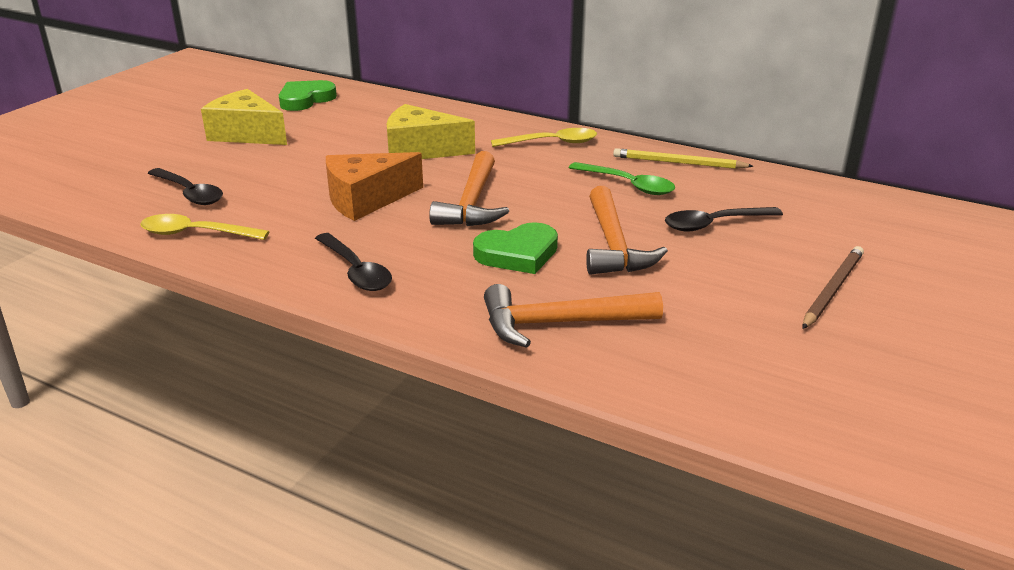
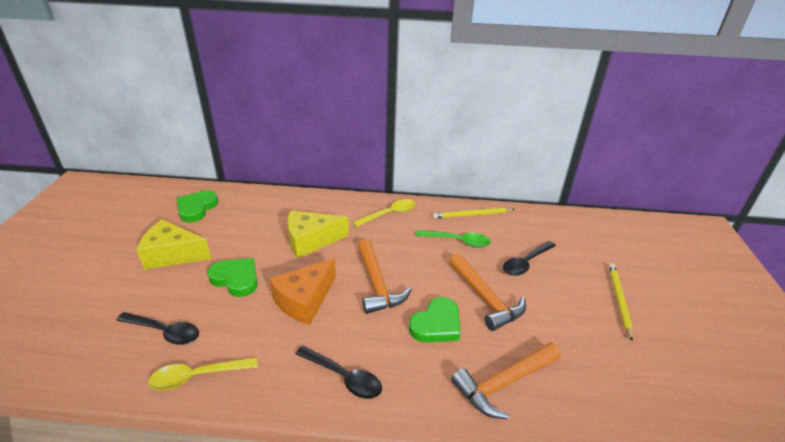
camera: 25 degrees left, 5 degrees up
(301, 167) = (236, 279): none -> green heart
(832, 289) = (619, 300): brown pencil -> yellow pencil

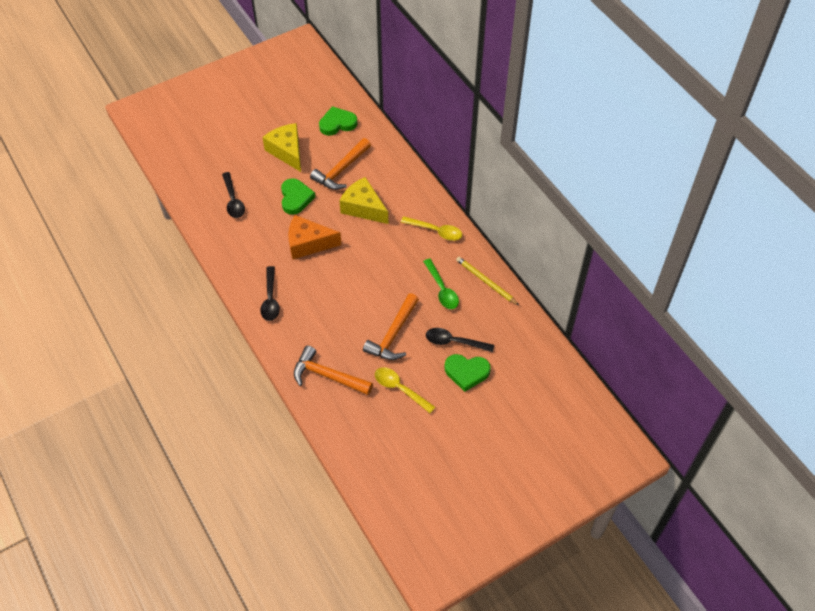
camera: 55 degrees right, 20 degrees up
(198, 376) = (221, 238): yellow spoon -> yellow spoon (400, 389)
(377, 284) = (355, 270): orange hammer -> orange hammer (341, 170)
(436, 324) = (346, 320): green heart -> green heart (466, 372)
(619, 300) = (461, 413): yellow pencil -> none

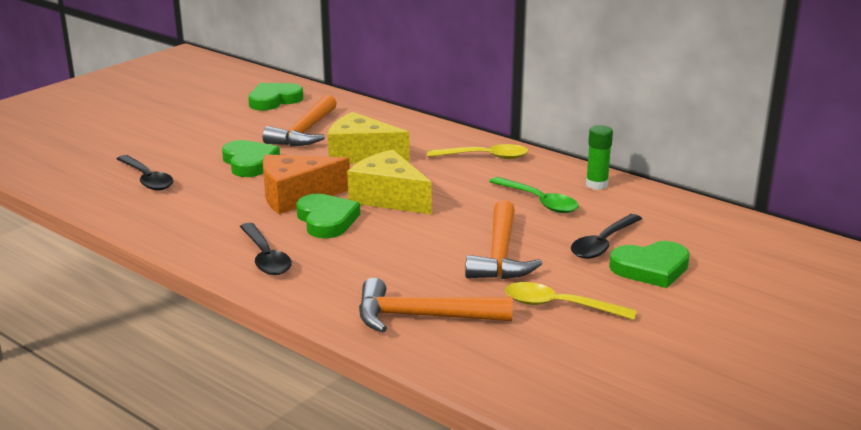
camera: 20 degrees left, 30 degrees down
(287, 151) = (211, 129): yellow cheese -> yellow cheese (388, 198)
(315, 273) = (326, 220): none -> green heart
(454, 342) = (603, 244): black spoon -> black spoon turned 45 degrees counterclockwise
(486, 281) = (596, 185): yellow pencil -> green glue stick

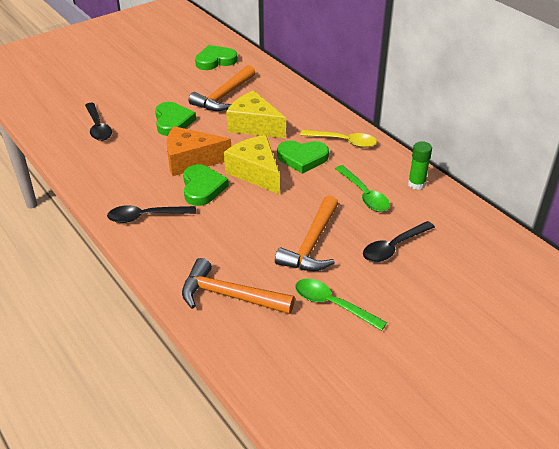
camera: 15 degrees right, 15 degrees up
(265, 257) = (146, 217): black spoon -> black spoon turned 90 degrees clockwise
(560, 306) = (333, 304): yellow spoon -> green spoon
(651, 268) = (419, 279): green heart -> green heart (302, 158)

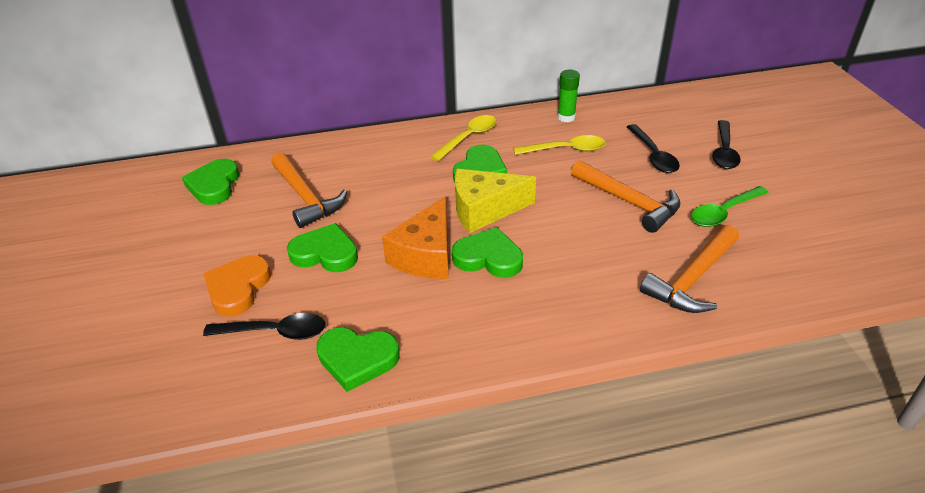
camera: 65 degrees left, 0 degrees up
(87, 162) = (357, 359): none -> green heart
(128, 103) = (238, 288): none -> orange heart
(146, 217) = (520, 320): black spoon -> black spoon (724, 151)
(254, 126) = (391, 189): yellow cheese -> none
(364, 194) = (565, 150): green spoon -> yellow spoon

